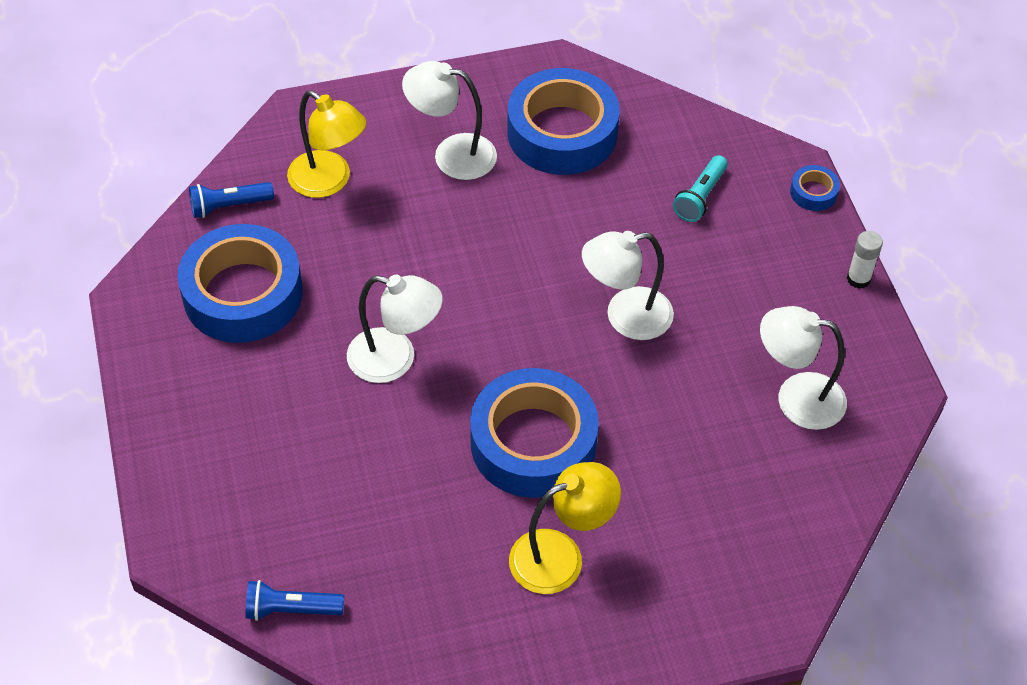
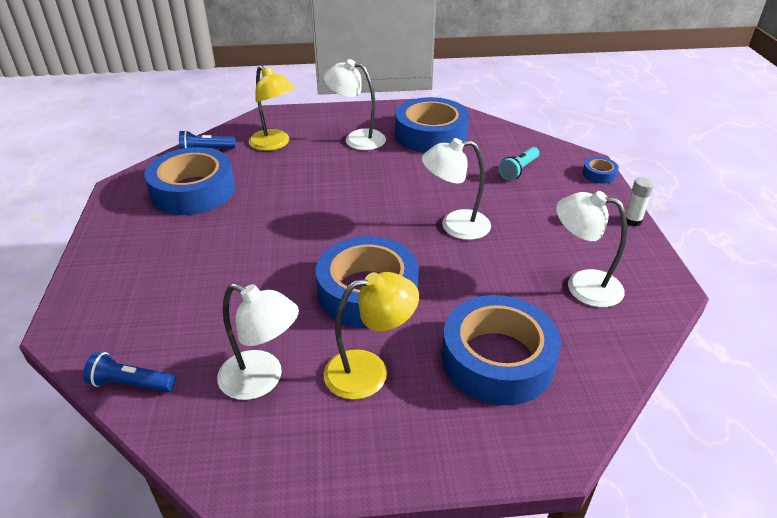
camera: 10 degrees right, 15 degrees down
(395, 359) = (281, 233): white lamp -> white lamp (262, 380)
(703, 520) = (497, 359): none -> blue tape

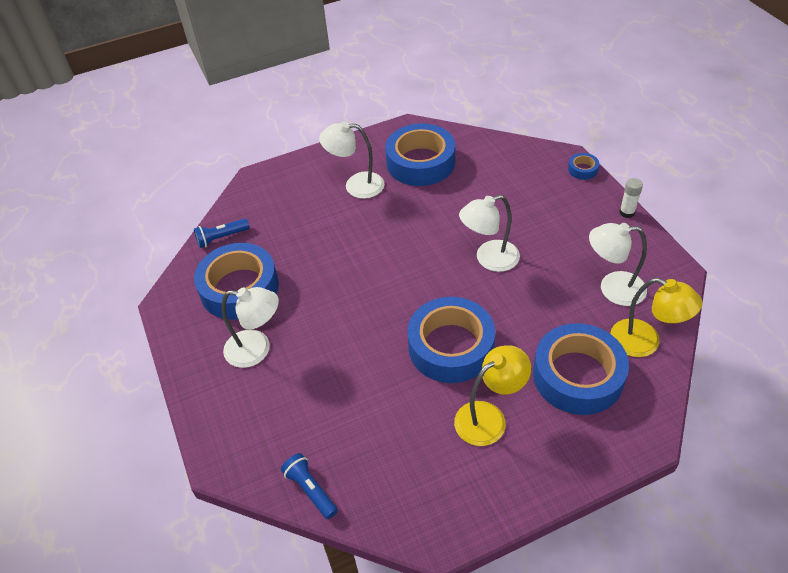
camera: 15 degrees left, 10 degrees up
(131, 384) = (310, 490): blue flashlight -> blue flashlight turned 60 degrees clockwise
(262, 380) = (411, 452): white lamp -> white lamp (257, 349)
(274, 144) = (282, 213): yellow lamp -> yellow lamp (645, 342)
(518, 170) = (515, 183): turquoise flashlight -> none

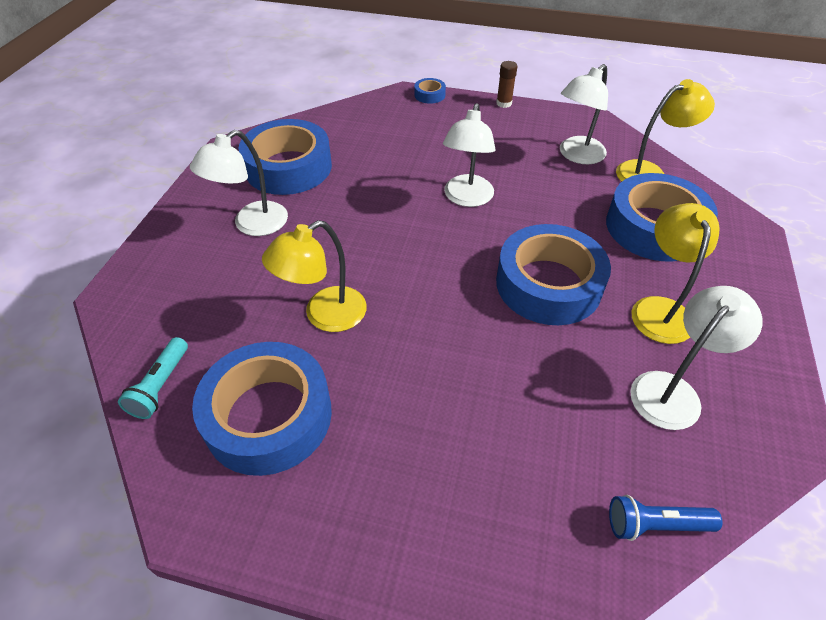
camera: 55 degrees left, 0 degrees up
(221, 238) = (161, 386): blue flashlight -> turquoise flashlight
(257, 349) = (388, 455): white lamp -> white lamp (672, 390)
(321, 263) = (324, 316): none -> yellow lamp
(627, 212) = (504, 103): white glue stick -> brown glue stick

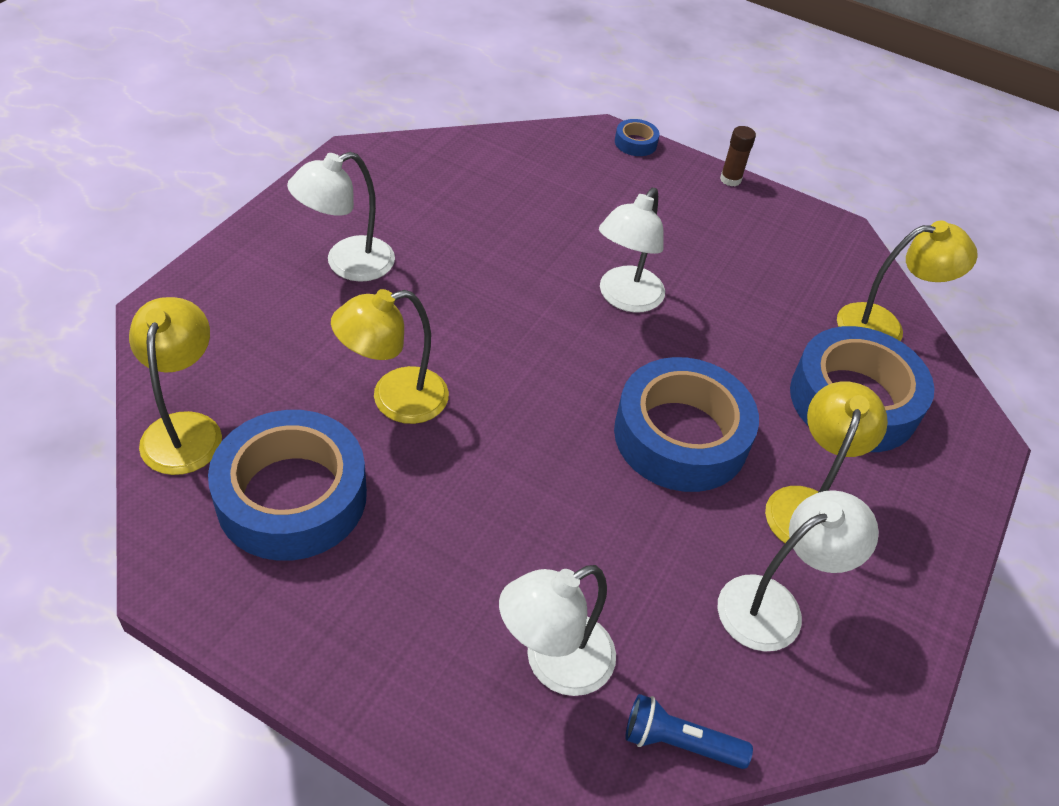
camera: 10 degrees right, 0 degrees up
(161, 386) = (185, 429): turquoise flashlight -> yellow lamp
(288, 167) = (416, 199): blue tape -> none
(576, 155) = (796, 277): white lamp -> white lamp (554, 663)

